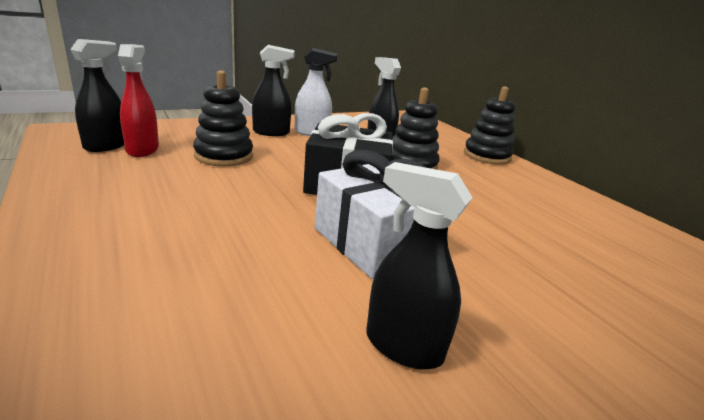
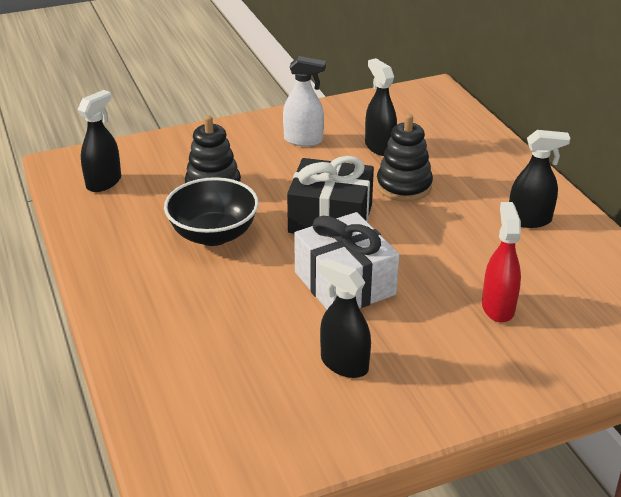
camera: 10 degrees right, 10 degrees up
(142, 150) = (137, 185): red spray bottle -> red spray bottle (497, 307)
(218, 191) = (213, 234): none -> black bowl
(271, 132) = (259, 144): black spray bottle -> black spray bottle (529, 220)
(487, 156) = (501, 162): black stacking toy -> none

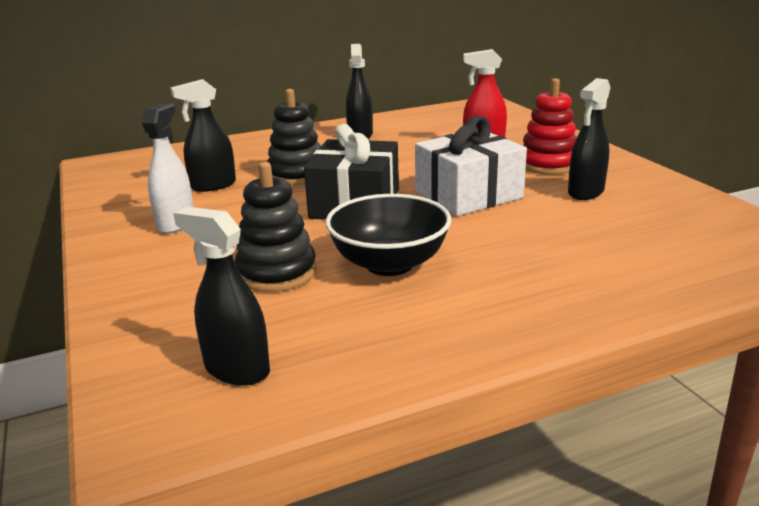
camera: 90 degrees left, 10 degrees down
(431, 350) = (548, 164): none -> red stacking toy

